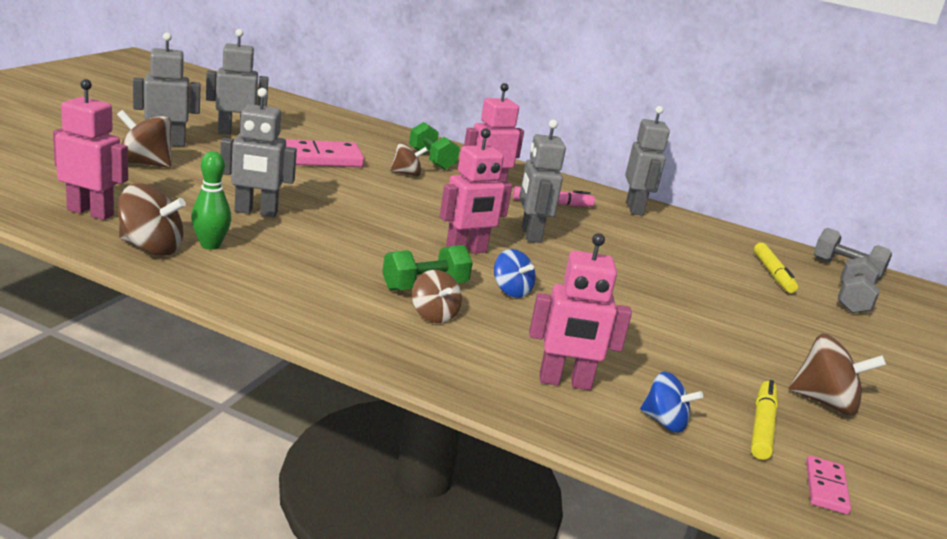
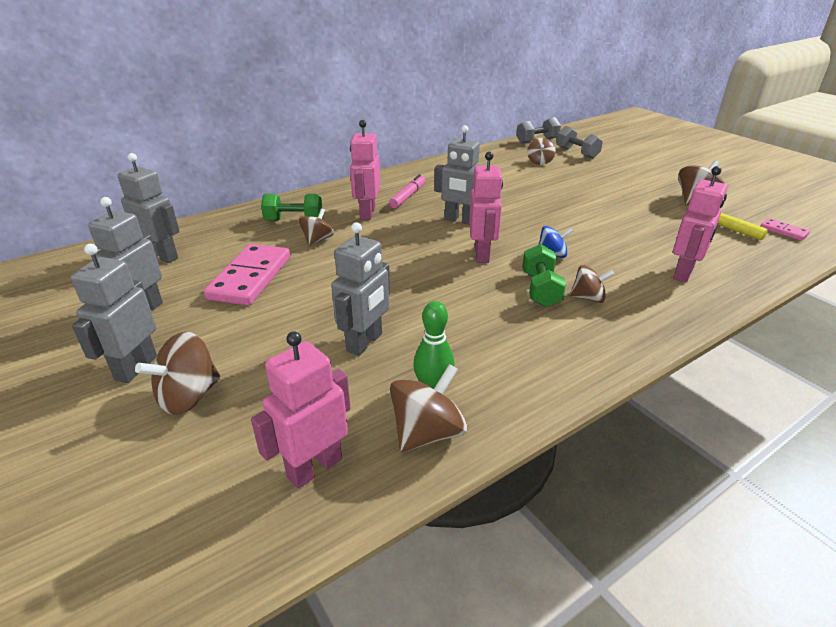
camera: 55 degrees left, 10 degrees up
(635, 209) = (429, 171): grey robot -> grey robot (162, 256)
(664, 422) = (727, 255): blue spinning top -> none
(773, 274) = (539, 162): yellow marker -> brown spinning top

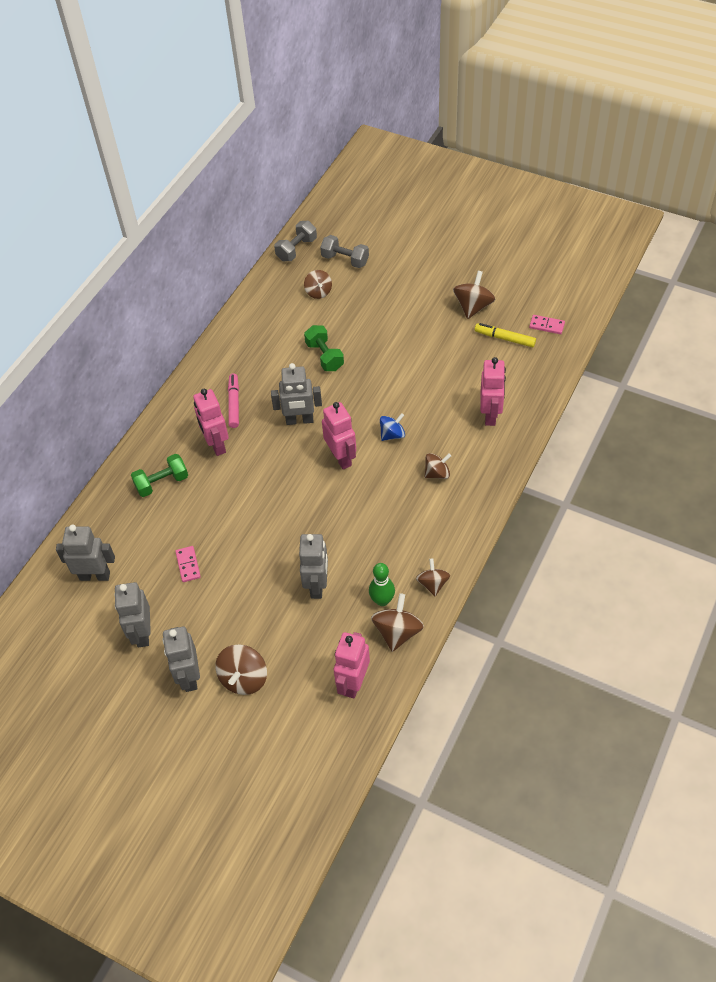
camera: 25 degrees left, 20 degrees up
(250, 278) = (188, 565): pink domino -> pink domino, size x0.48
(317, 240) = (202, 499): brown spinning top -> brown spinning top (433, 584)
(540, 289) = (402, 479): green dumbbell -> green dumbbell (324, 356)

